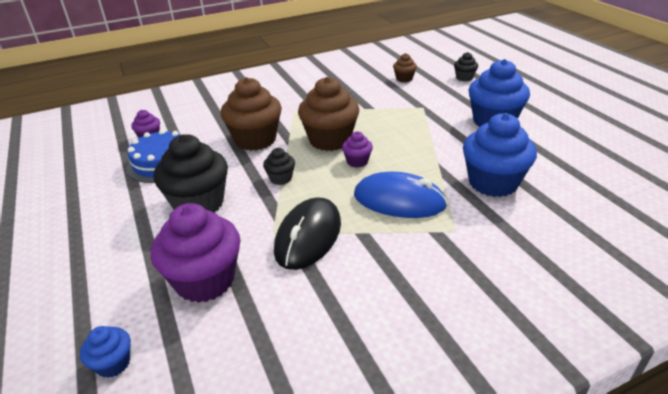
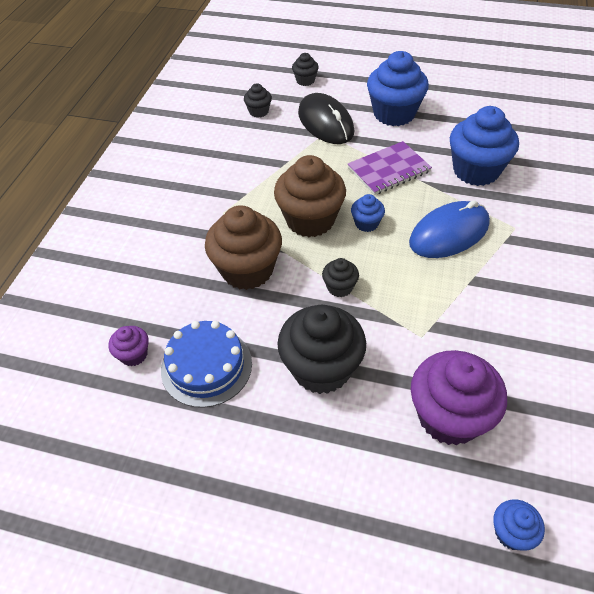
camera: 50 degrees left, 15 degrees up
(308, 236) = (447, 315): black mouse -> black mouse (325, 122)
(357, 161) = (366, 223): purple cupcake -> blue cupcake
(404, 79) = (259, 112): brown cupcake -> black cupcake
(427, 146) = (388, 170): none -> purple notebook

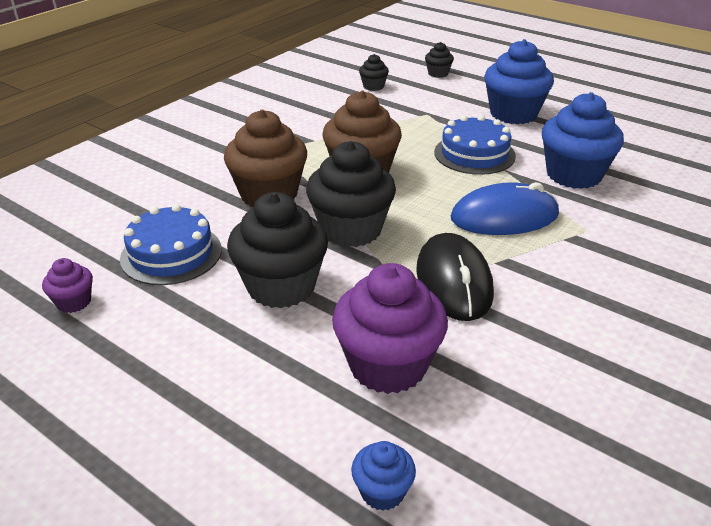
camera: 20 degrees right, 15 degrees down
(134, 355) = (113, 227): purple cupcake -> purple cupcake (74, 302)
(325, 122) = (435, 106): black mouse -> black mouse (454, 281)
(340, 287) = (351, 230): black cupcake -> black cupcake, size x2.09
(366, 223) = (418, 188): blue cupcake -> none
(388, 170) = (474, 154): purple notebook -> blue cake

